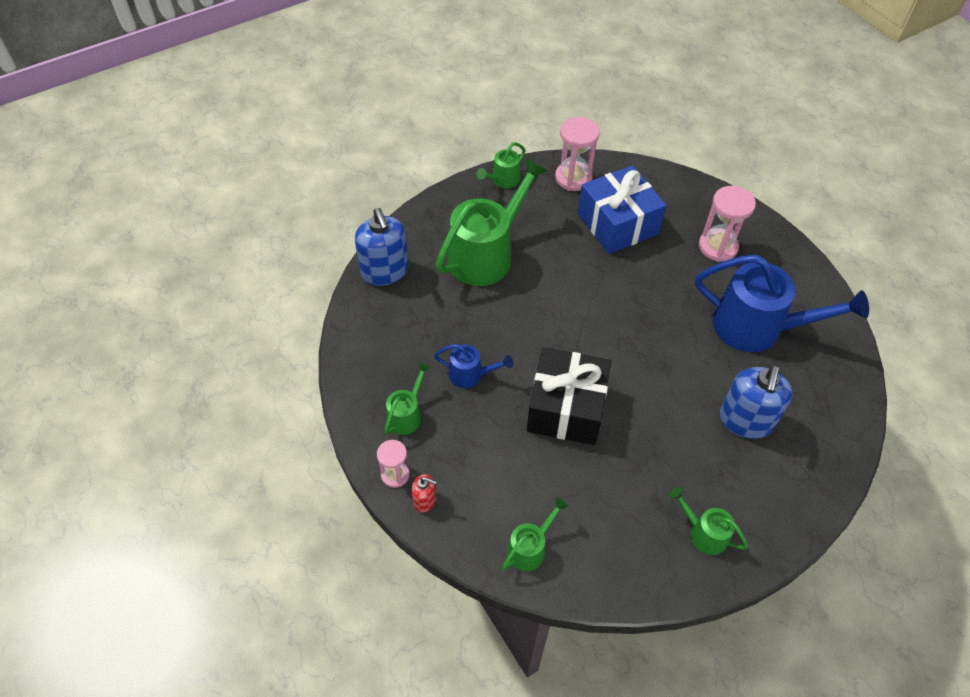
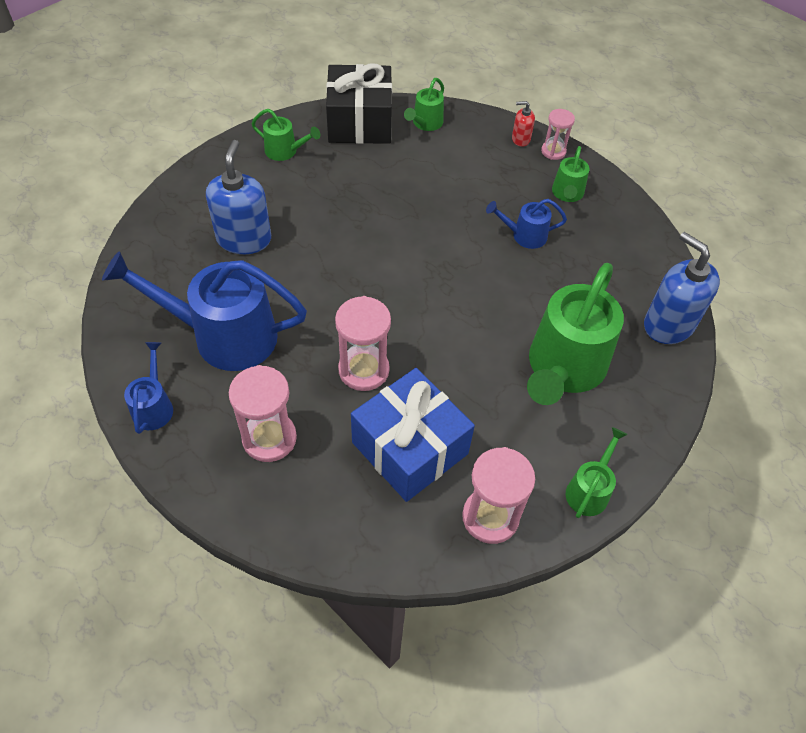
camera: 165 degrees right, 0 degrees up
(566, 408) = (422, 222): black gift -> black gift (359, 122)
(643, 280) = (363, 370): none -> pink hourglass
(806, 283) = (154, 406): none -> blue watering can

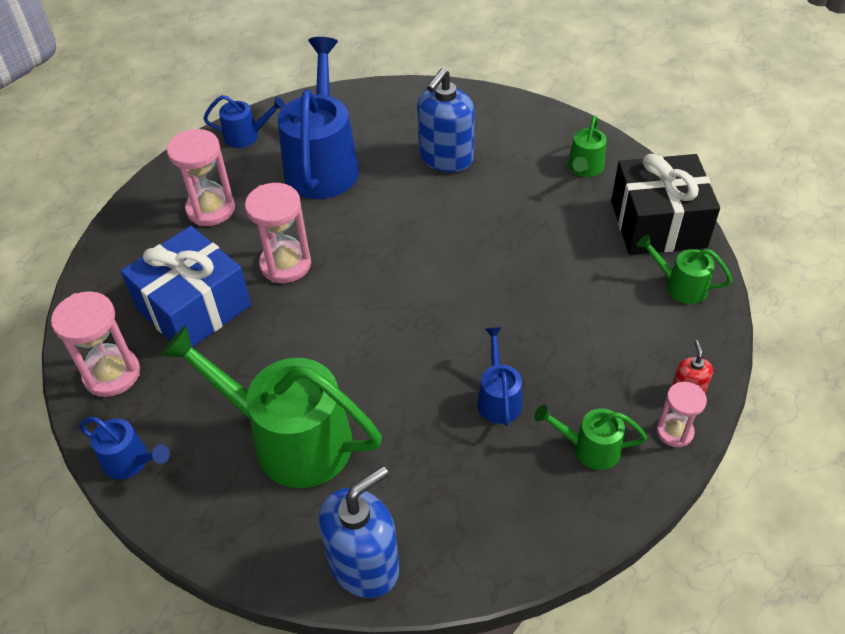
camera: 90 degrees right, 5 degrees down
(244, 239) = (446, 158): blue soap dispenser -> blue soap dispenser turned 120 degrees clockwise
(589, 490) = (131, 461): green watering can -> blue watering can

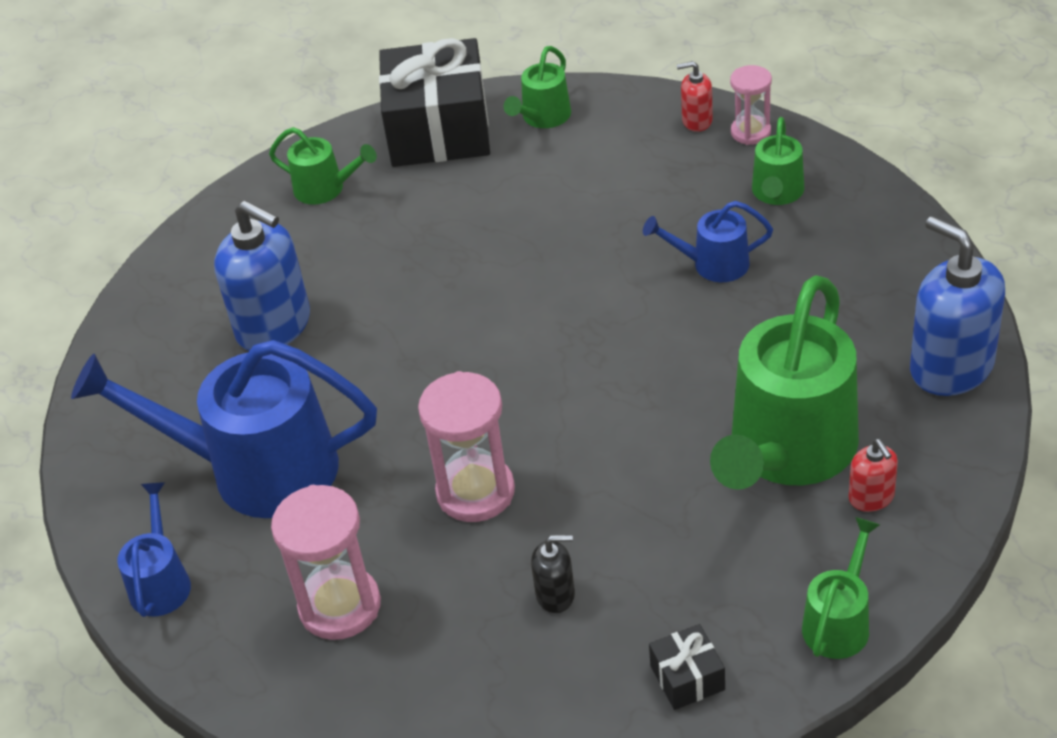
camera: 85 degrees left, 5 degrees down
(112, 374) = (687, 678): pink hourglass -> black gift
(131, 461) = (839, 621): blue watering can -> green watering can
(193, 307) = (555, 595): blue gift -> black soap dispenser
(236, 491) = (871, 497): none -> red soap dispenser

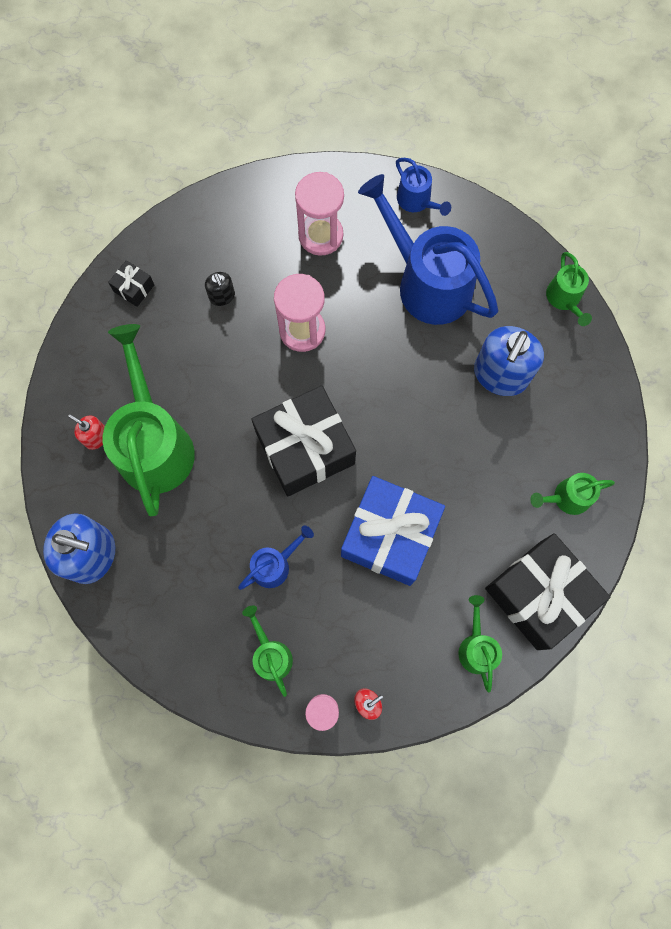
camera: 140 degrees right, 30 degrees up
(255, 470) = (426, 282): blue watering can -> blue watering can turned 105 degrees counterclockwise
(274, 326) = (500, 375): blue soap dispenser -> blue soap dispenser turned 60 degrees counterclockwise
(553, 236) = (390, 536): none -> blue gift
(555, 595) = (222, 296): black soap dispenser -> black soap dispenser turned 75 degrees counterclockwise
(584, 358) = (305, 448): none -> black gift
(839, 621) = (78, 355): green watering can -> green watering can (564, 299)

